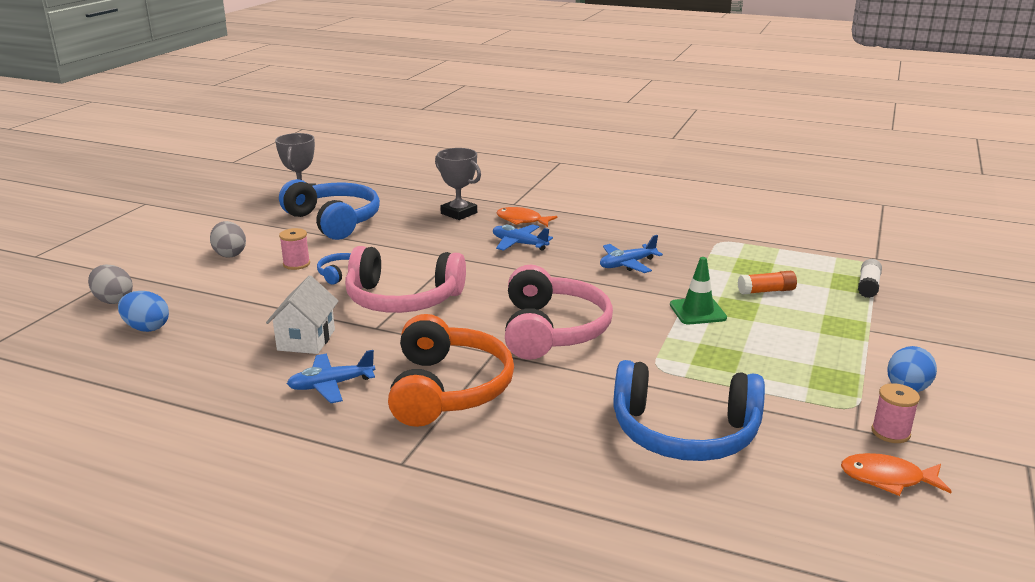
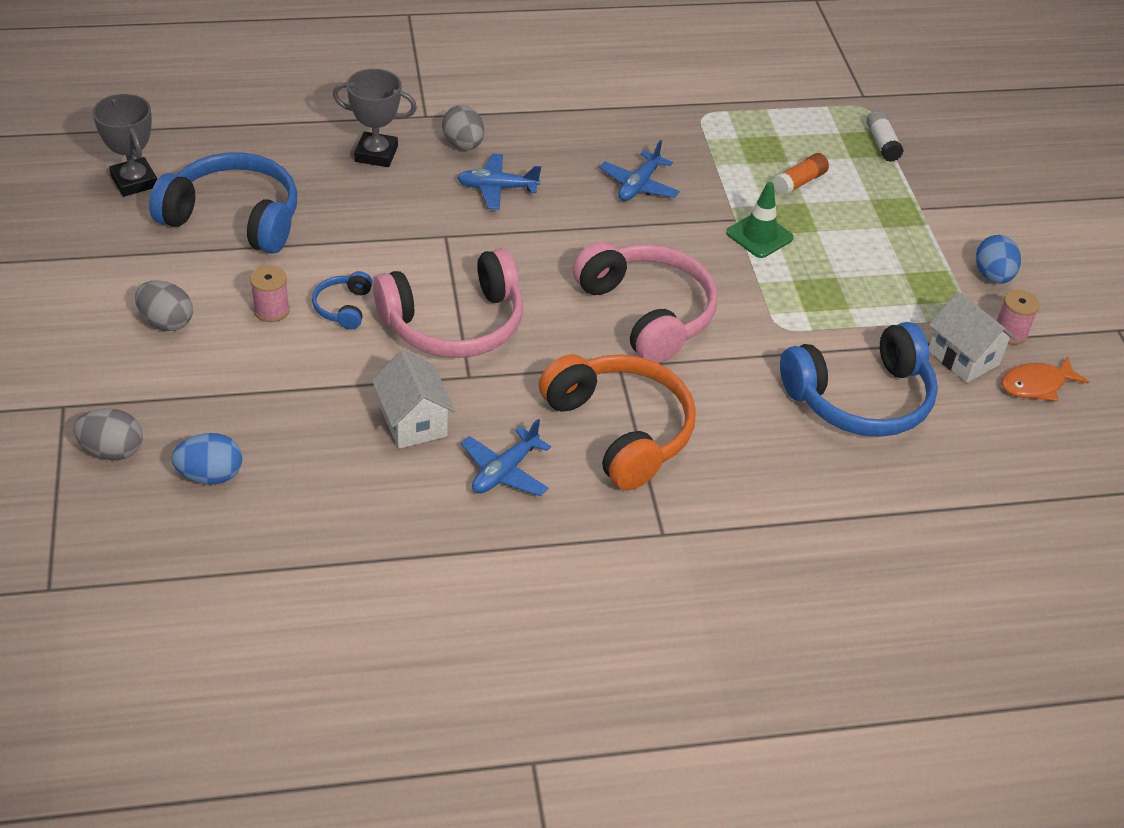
camera: 35 degrees left, 20 degrees up
(522, 220) = (463, 145): orange fish -> grey egg
(820, 435) = (963, 357): none -> white house

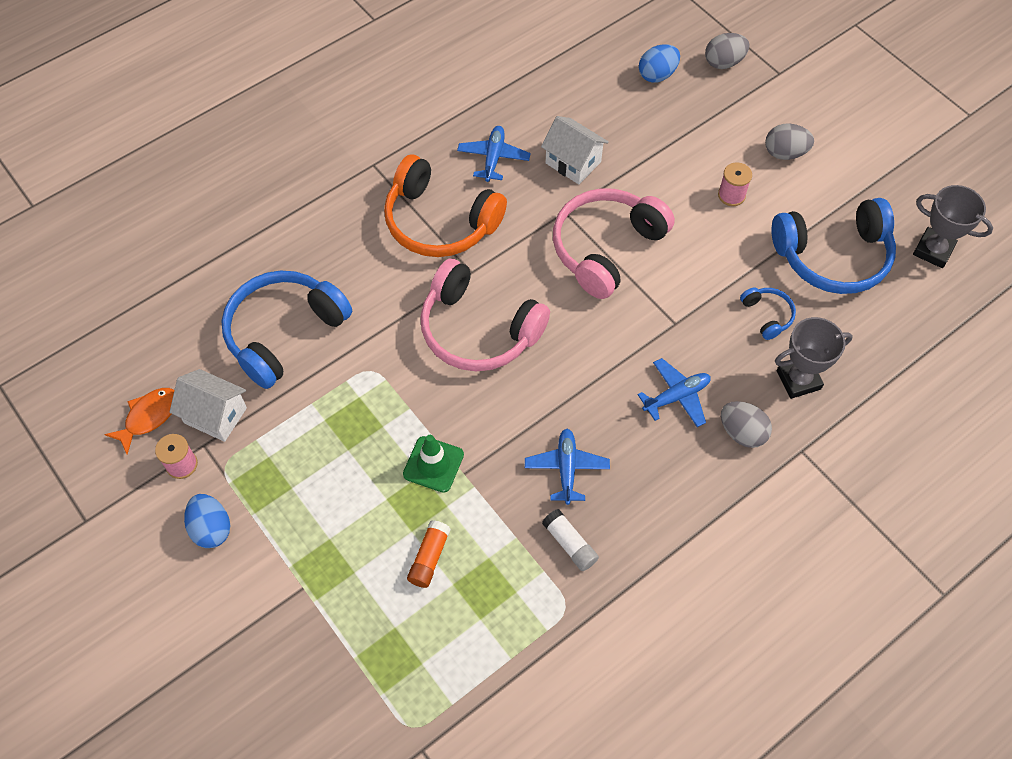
camera: 155 degrees right, 15 degrees up
(343, 307) = (689, 222): blue headphones -> blue headphones (767, 315)
(882, 143) = (372, 671): white glue stick -> white glue stick (569, 544)

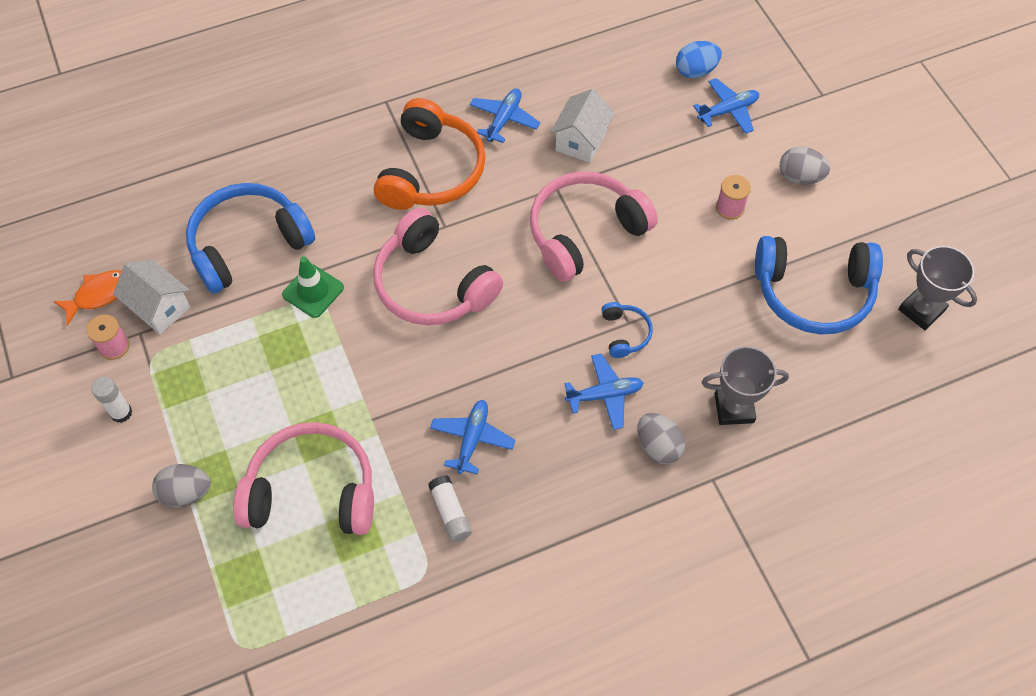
camera: 15 degrees right, 0 degrees up
(211, 528) = (121, 413): blue egg -> white glue stick
(429, 557) = (312, 491): orange glue stick -> pink headphones
(433, 464) = (346, 403): green traffic cone -> green traffic cone (313, 291)
(440, 221) = (431, 170): orange headphones -> orange headphones turned 120 degrees counterclockwise
(573, 162) = (581, 141): white house -> white house turned 60 degrees clockwise
(699, 106) = (728, 111): none -> blue plane
(723, 62) = (768, 72): grey egg -> grey egg (186, 493)
(767, 315) = (724, 336): blue headphones -> blue headphones (625, 333)

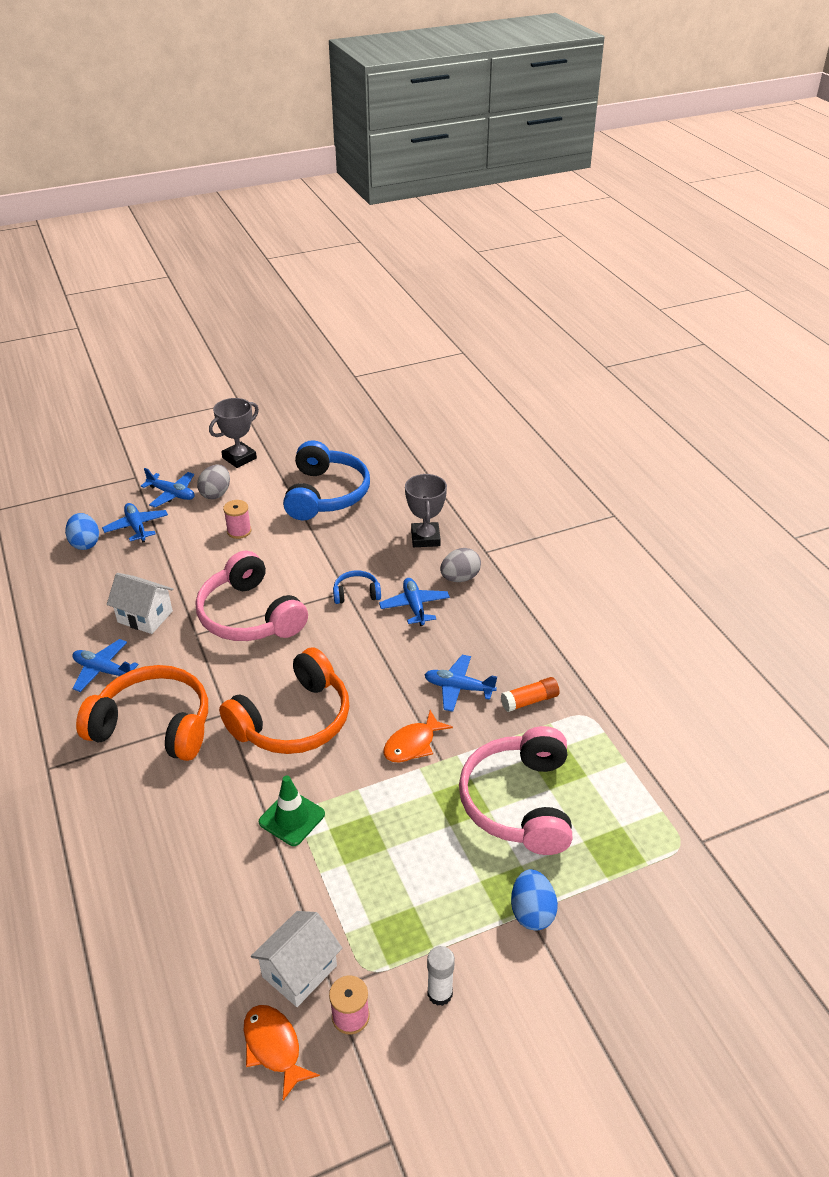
camera: 90 degrees left, 20 degrees down
(186, 493) = (532, 912): grey egg -> blue egg
(248, 244) = (222, 885): blue headphones -> none
(394, 392) = (412, 744): none -> orange fish
(433, 284) = (293, 720): pink headphones -> orange headphones
(450, 512) = (529, 701): white glue stick -> orange glue stick
(793, 134) = (172, 494): none -> blue plane
(921, 310) = (345, 448): grey trophy -> grey trophy (239, 458)

